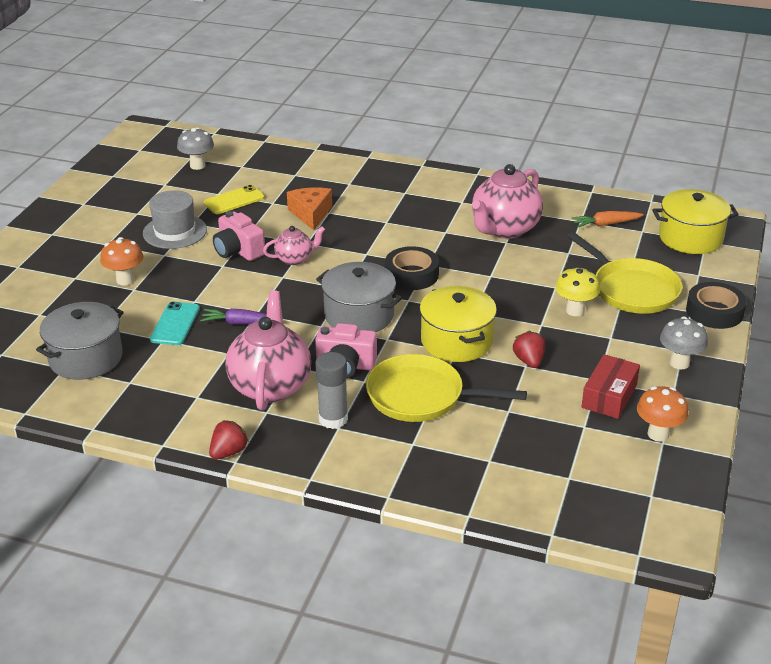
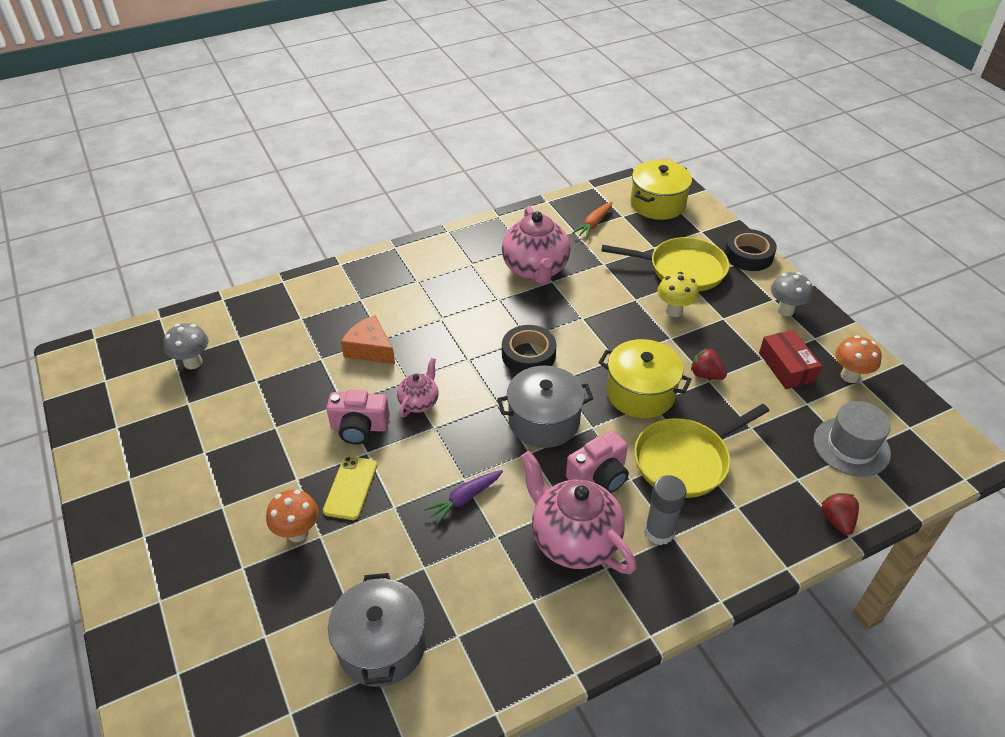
camera: 45 degrees left, 10 degrees up
(175, 231) = (272, 447): grey hat -> grey hat (851, 446)
(175, 324) = (411, 543): turquoise phone -> none
(228, 452) = (633, 632): red strawberry -> red strawberry (837, 520)
(234, 200) = (281, 378): yellow phone -> yellow phone (350, 488)

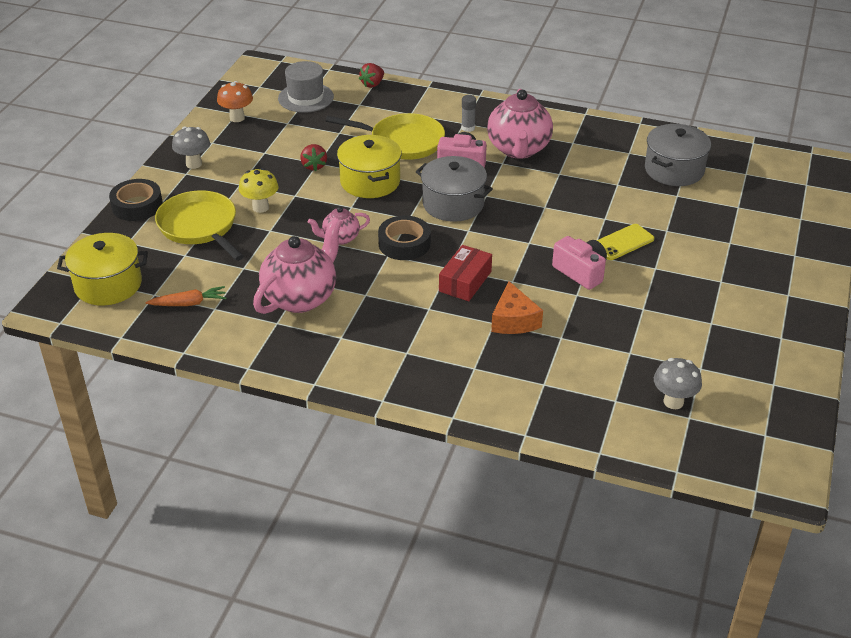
camera: 135 degrees left, 5 degrees down
(297, 532) = (679, 239): orange mushroom -> none
(419, 402) = (521, 262): pink teapot -> pink teapot (340, 238)
(464, 499) = (556, 198): purple carrot -> none
(659, 532) = (468, 128): grey glue stick -> grey glue stick, size x0.64
(786, 367) = (261, 141): red box -> red box (465, 281)

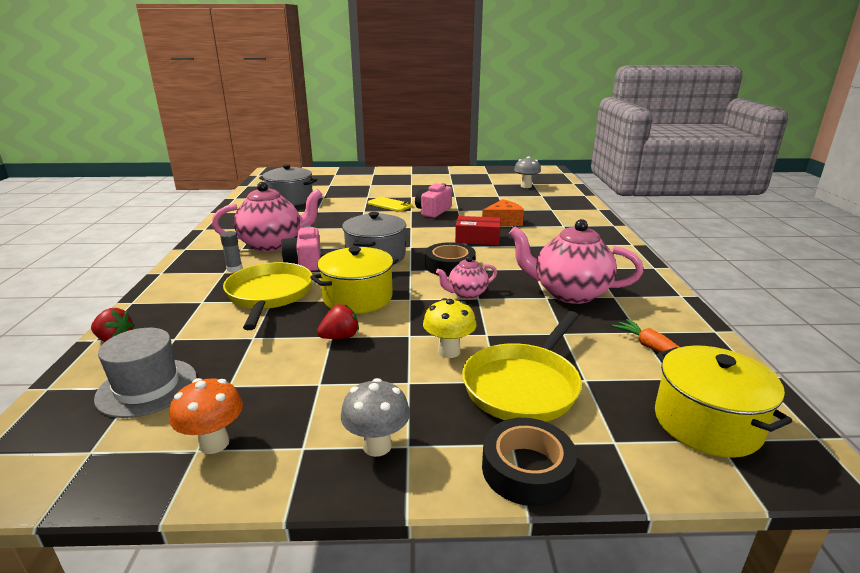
camera: 110 degrees left, 15 degrees down
(340, 238) = (466, 293): pink teapot -> pink teapot turned 105 degrees clockwise

